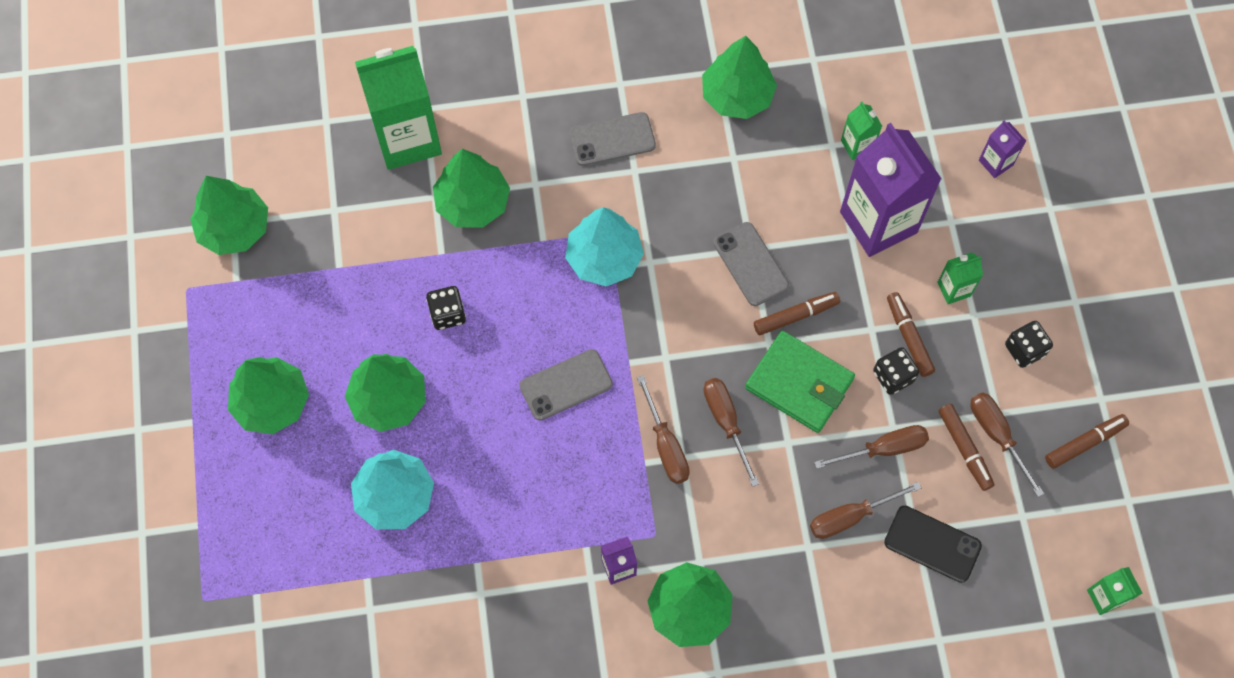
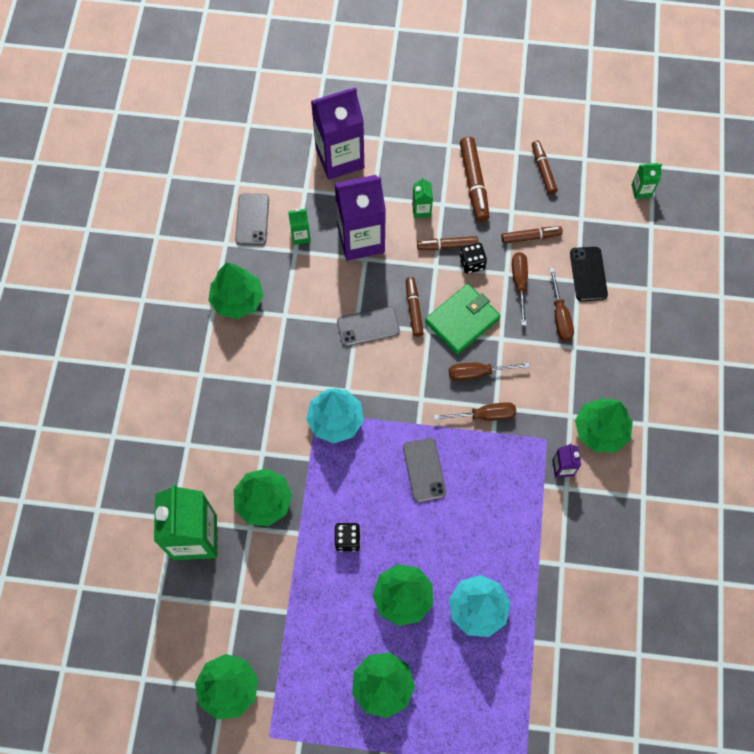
camera: 75 degrees left, 0 degrees up
(612, 139) = (244, 391): grey phone -> grey phone (252, 219)
(932, 544) = (588, 274): black phone -> black phone turned 45 degrees counterclockwise
(995, 163) = (340, 158): purple carton -> purple carton, size x2.26
(997, 435) = (526, 216): brown screwdriver -> none
(1024, 350) = (474, 183): black dice -> brown marker

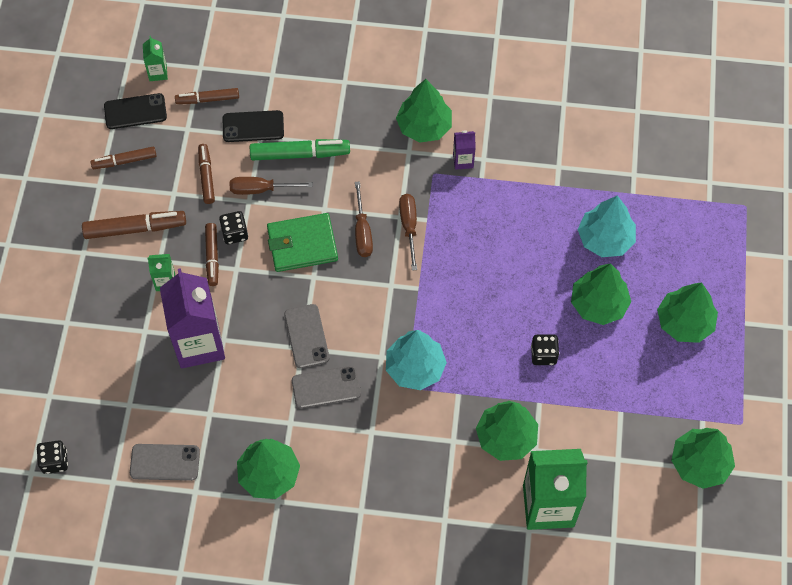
camera: 90 degrees left, 5 degrees down
(257, 140) = (55, 461): none -> black dice
(300, 236) = (190, 408): green carton -> none
(340, 158) = (90, 367): purple carton -> none
(414, 309) = (287, 291): brown marker -> brown marker (208, 99)
(424, 470) = (468, 283): grey phone -> grey phone (326, 387)
(462, 320) = (302, 244): green wallet -> green wallet turned 60 degrees counterclockwise
(560, 316) = (300, 154): brown screwdriver -> green marker
(596, 175) = (135, 111): none -> black phone

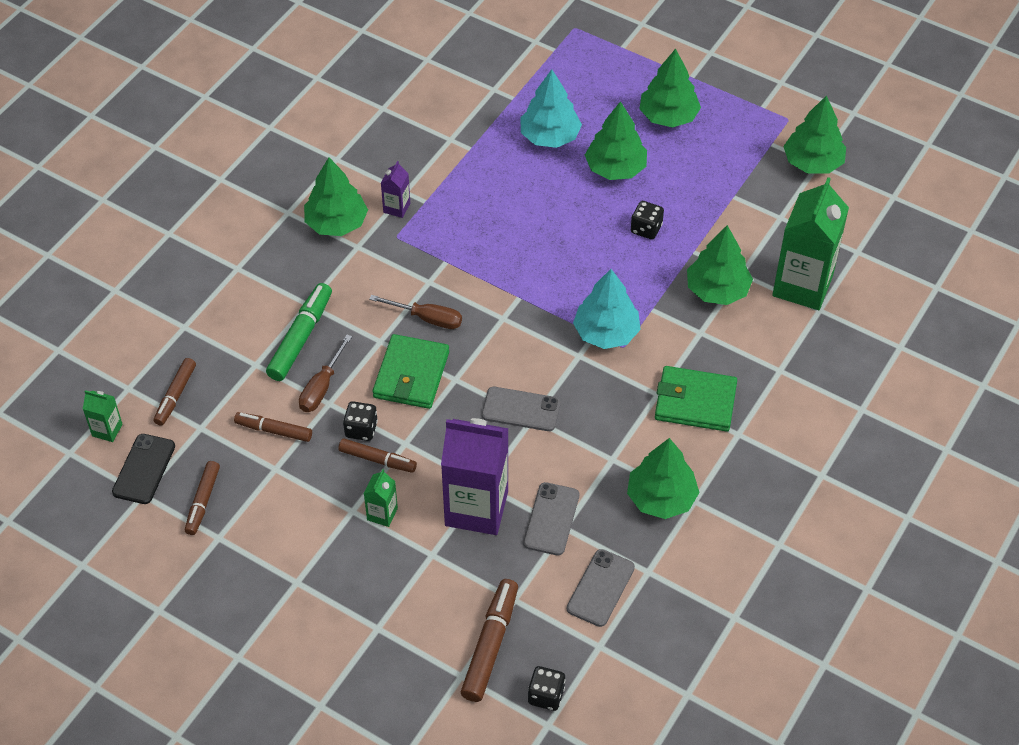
camera: 65 degrees left, 10 degrees down
(135, 229) = (297, 520): brown marker -> brown marker (490, 645)
(253, 126) = (238, 366): black phone -> none
(326, 387) = (588, 414): grey phone -> grey phone (551, 519)
(377, 464) = (695, 402): none -> green wallet
(409, 227) = (445, 279): brown screwdriver -> none

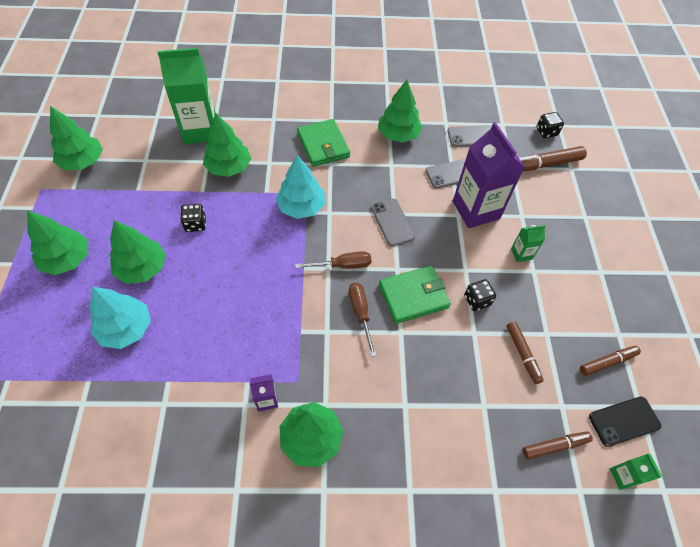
camera: 125 degrees left, 5 degrees up
(301, 338) = (438, 388): green marker -> none
(322, 387) = (466, 346): brown screwdriver -> brown screwdriver (343, 265)
(377, 460) = (489, 278): brown marker -> none

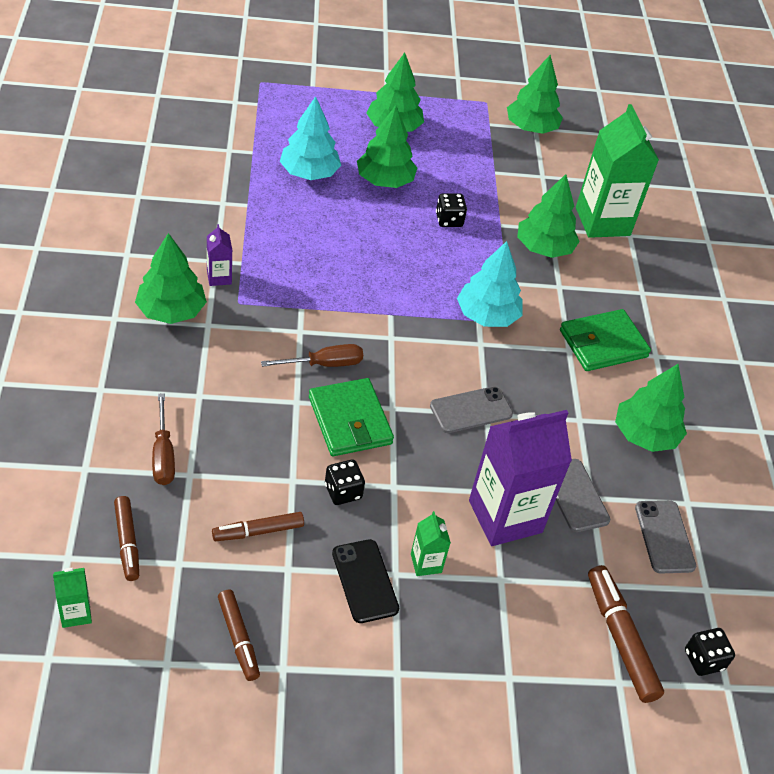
camera: 85 degrees right, 10 degrees down
(343, 265) = (396, 352): brown screwdriver -> brown screwdriver (163, 455)
(624, 421) = (148, 635): black phone -> black phone (365, 581)

